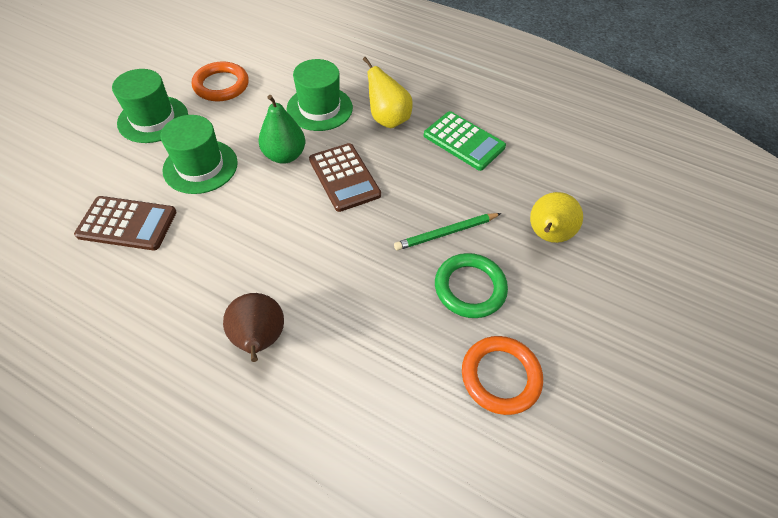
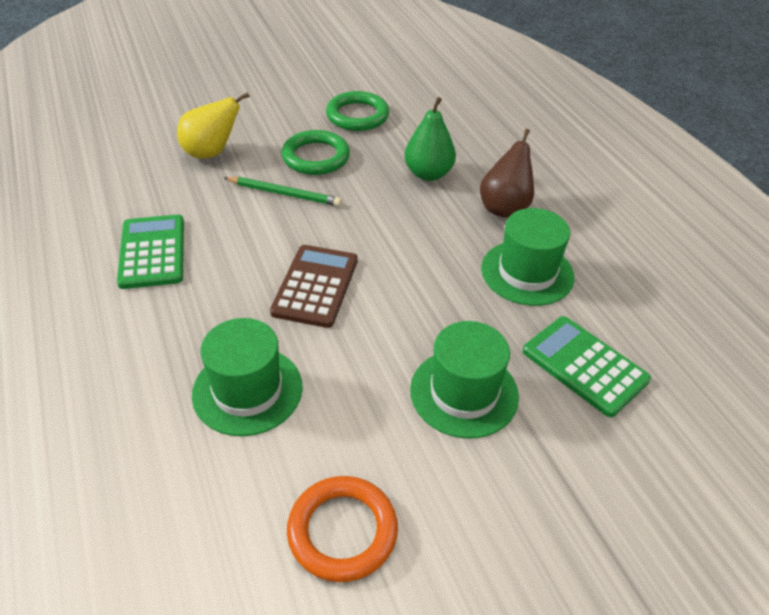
camera: 140 degrees left, 10 degrees down
(127, 224) = (584, 366): brown calculator -> green calculator
(153, 119) = (489, 521): green hat -> green hat (527, 272)
(284, 155) = (353, 348): green pear -> green pear (428, 174)
(387, 119) = (190, 323): yellow pear -> none
(500, 376) = (357, 115): orange ring -> green ring

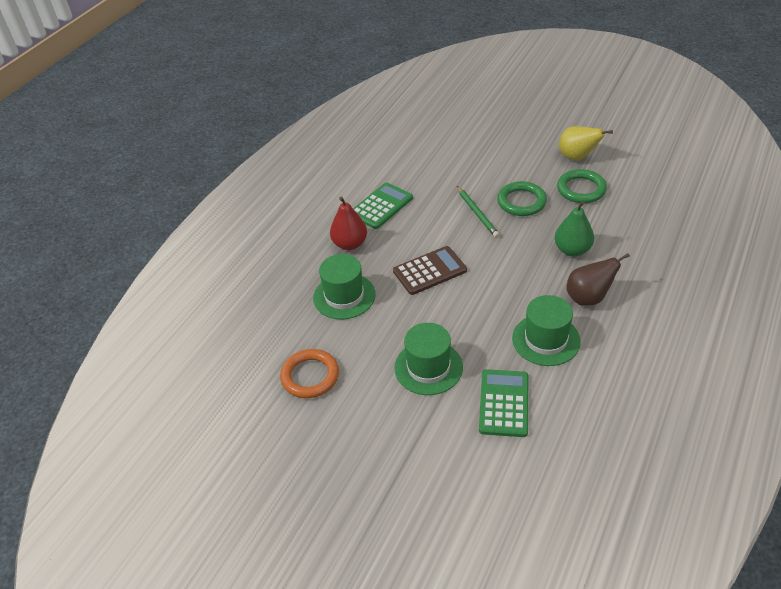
camera: 55 degrees right, 0 degrees up
(168, 322) = (350, 244): none -> red pear
(211, 153) = (470, 168): yellow pear -> yellow pear (577, 157)

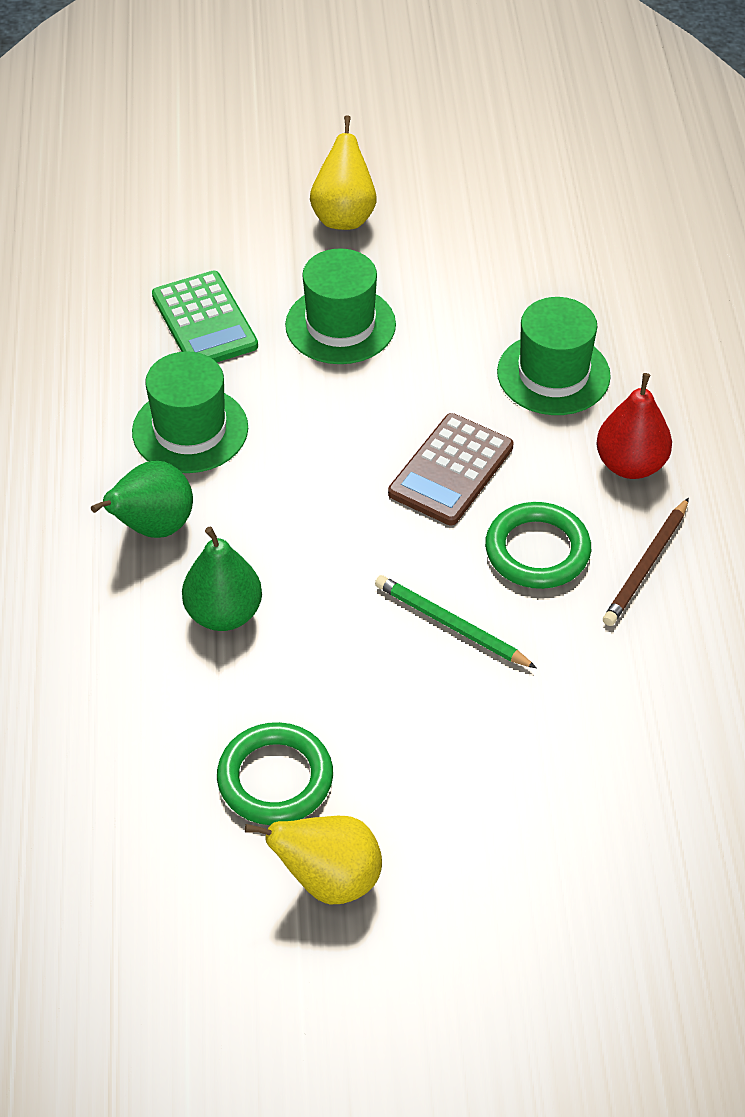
camera: 145 degrees right, 5 degrees up
(310, 376) = (495, 252): orange ring -> none
(374, 442) = (344, 217): none -> yellow pear
(381, 206) = (647, 565): green calculator -> brown pencil
(521, 202) = (381, 691): green ring -> green ring (537, 550)
(588, 298) = (153, 527): brown pear -> green pear

